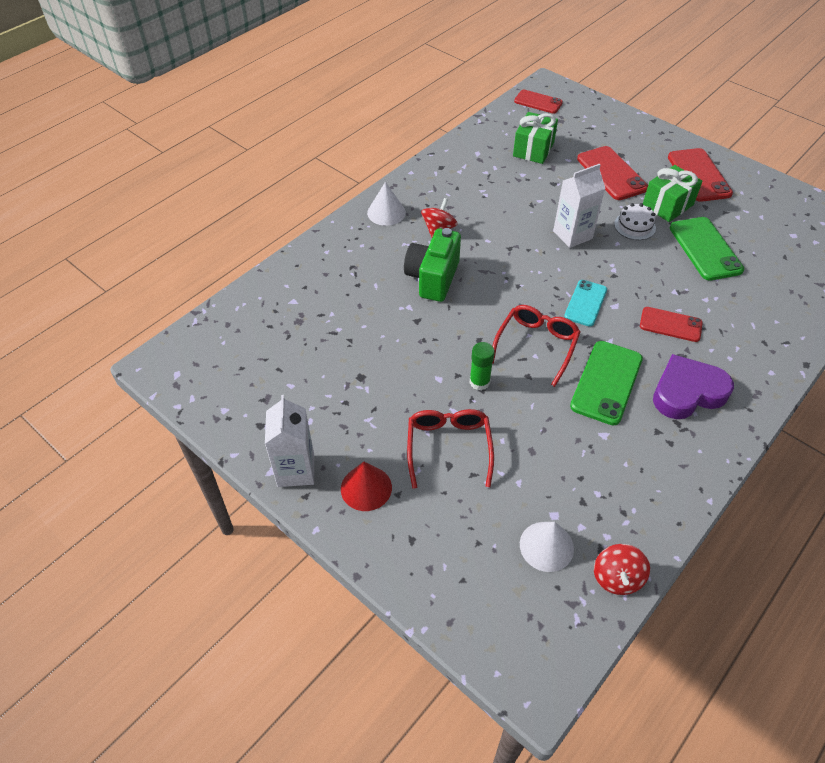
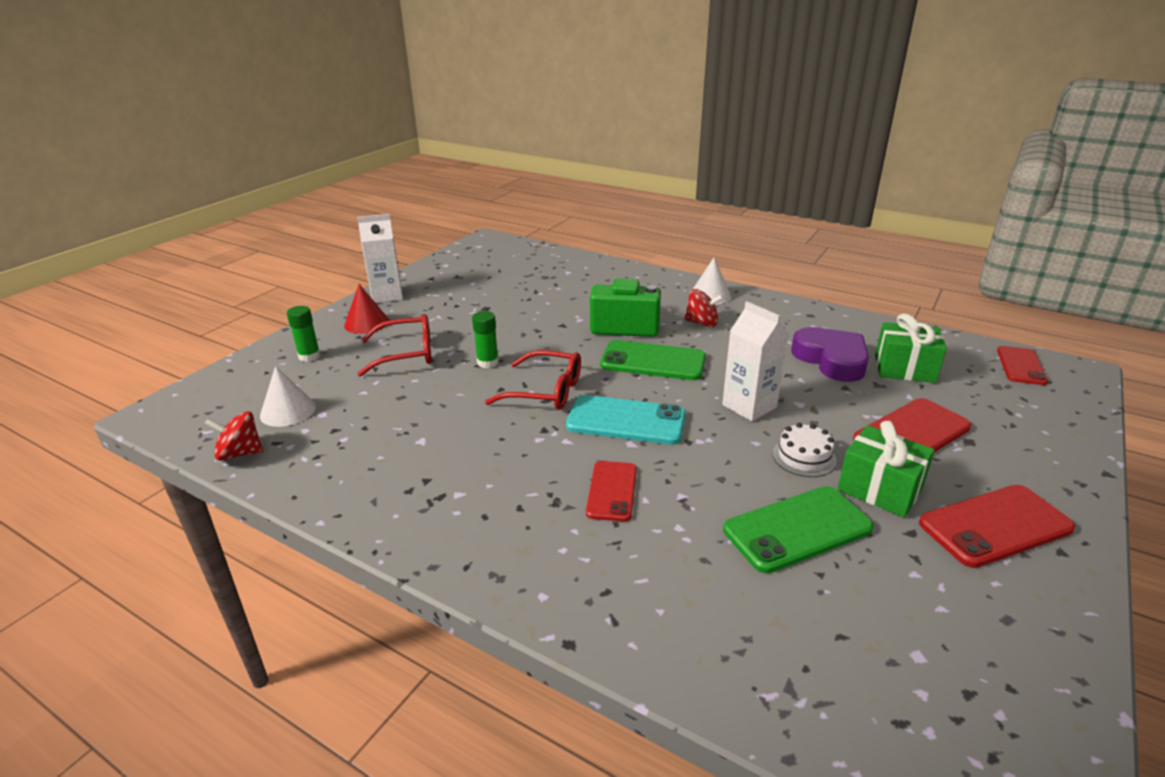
camera: 80 degrees right, 20 degrees down
(435, 539) = (309, 356): none -> green glue stick
(585, 303) = (626, 420): turquoise phone -> turquoise phone, size x1.54
(606, 382) = (498, 440): green phone -> green phone (653, 361)
(687, 392) = (491, 505): purple heart -> purple heart (831, 359)

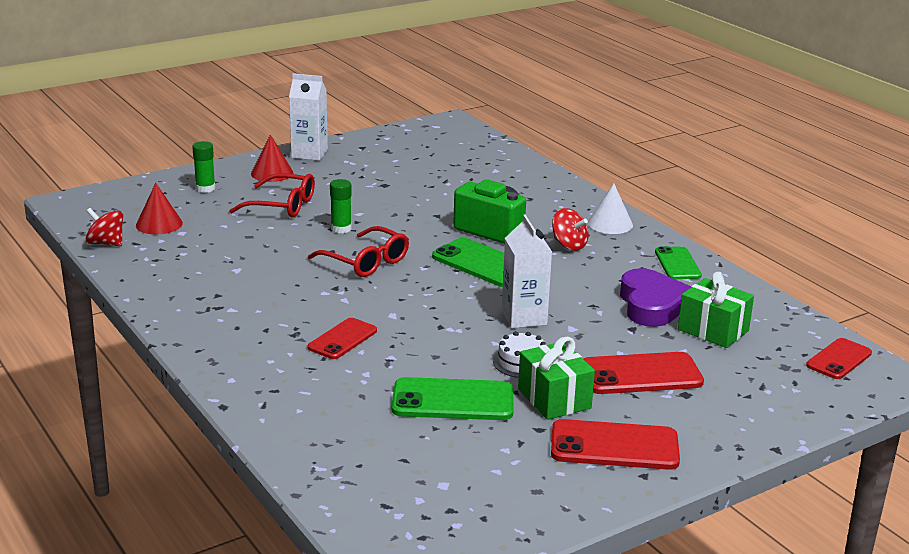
camera: 25 degrees right, 5 degrees down
(288, 411) = (159, 224): white cone -> red cone
(626, 420) = (407, 299): turquoise phone -> none
(802, 316) = (677, 264): none -> green phone

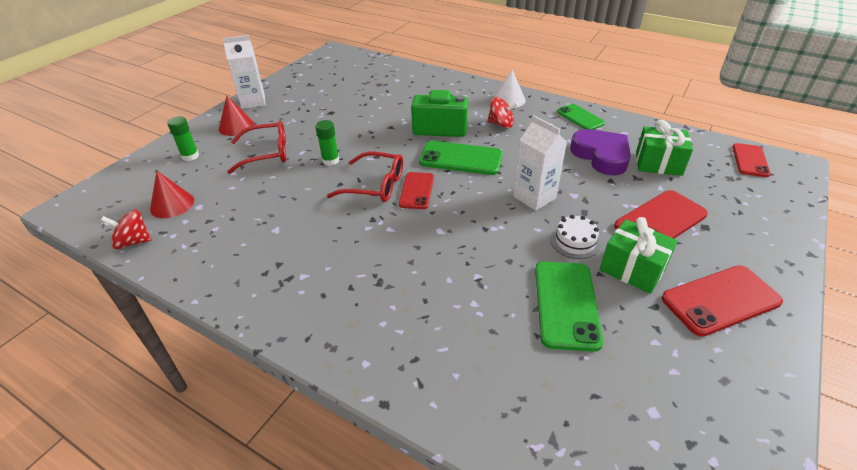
camera: 25 degrees left, 15 degrees up
(342, 339) = (423, 272): red phone -> red phone (417, 191)
(453, 401) = (566, 304): green phone -> green phone turned 60 degrees counterclockwise

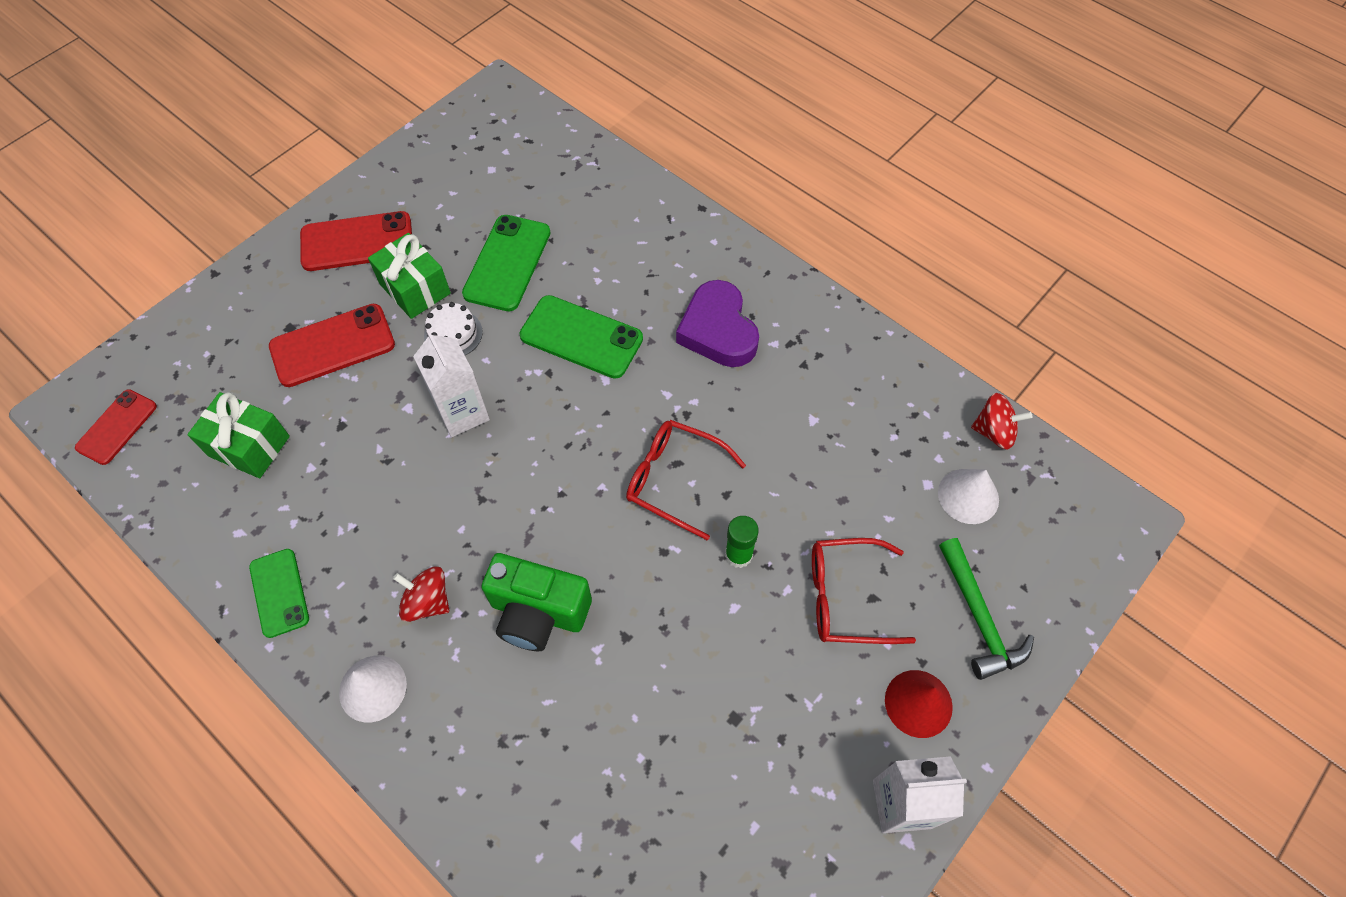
camera: 170 degrees left, 20 degrees up
(172, 204) = (968, 496): red cone -> white cone
(190, 156) = (979, 617): green glue stick -> green hammer
(417, 191) = (617, 457): red phone -> none
(461, 159) = (531, 517): green phone -> green phone (581, 337)
(601, 156) = (317, 480): purple heart -> purple heart (718, 330)

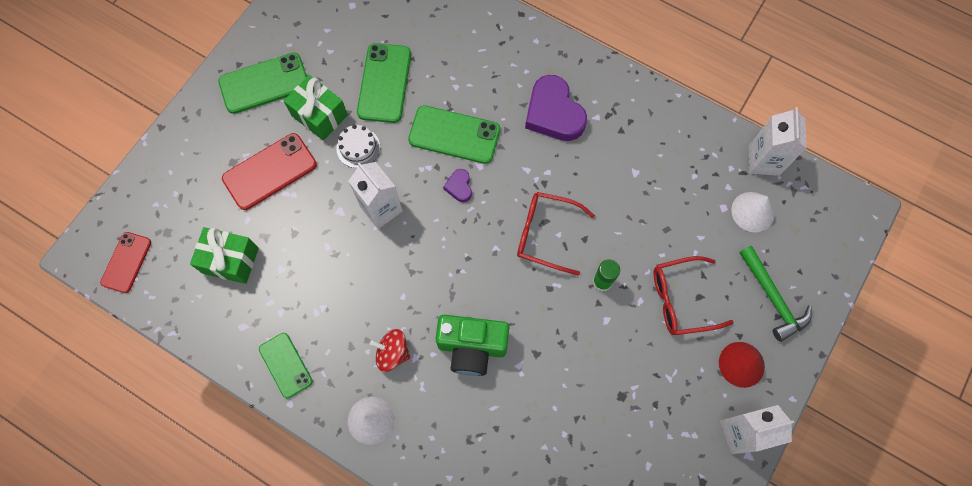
camera: 10 degrees left, 10 degrees up
(357, 242) = (264, 83): red phone -> green phone
(572, 402) = (459, 187): none -> purple heart
(994, 432) = (764, 160): red spinning top -> white carton

